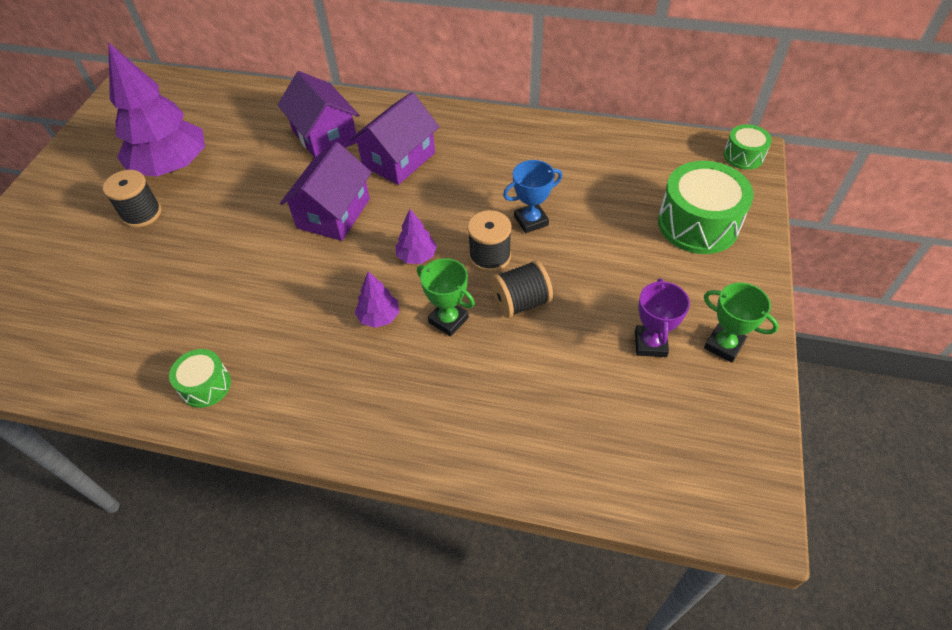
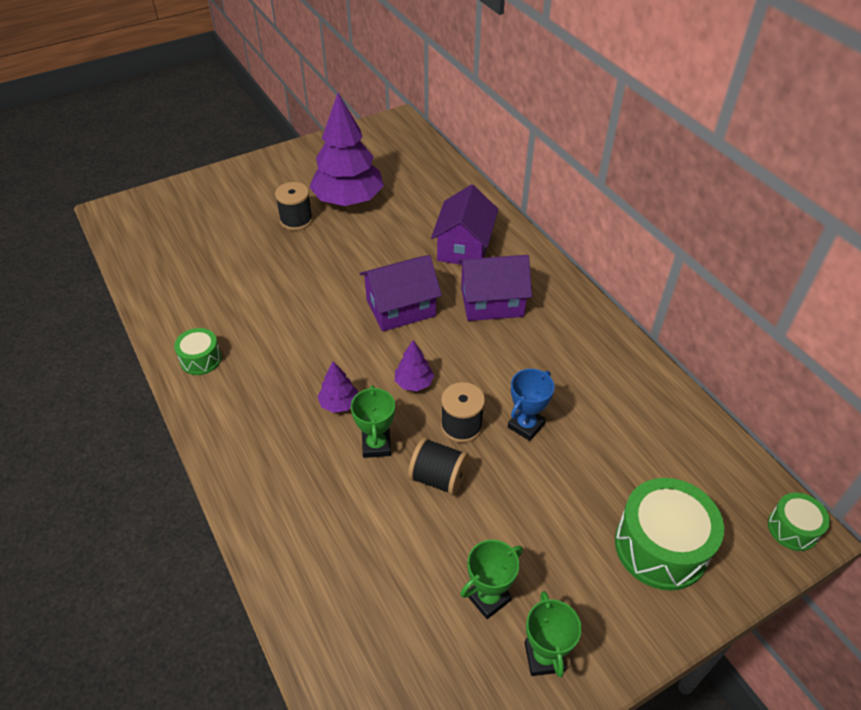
camera: 45 degrees right, 5 degrees down
(531, 221) = (526, 425): blue trophy -> blue trophy turned 75 degrees counterclockwise
(650, 344) = (488, 597): purple trophy -> green trophy

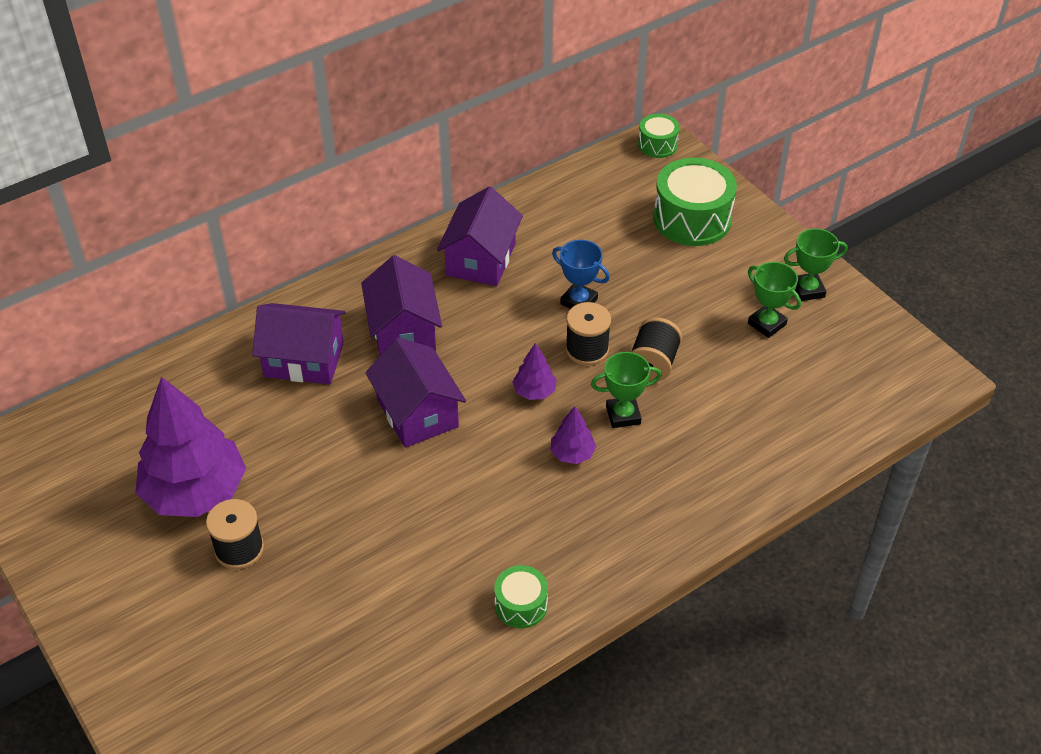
camera: 95 degrees left, 0 degrees up
(581, 356) = (481, 259): none -> purple house

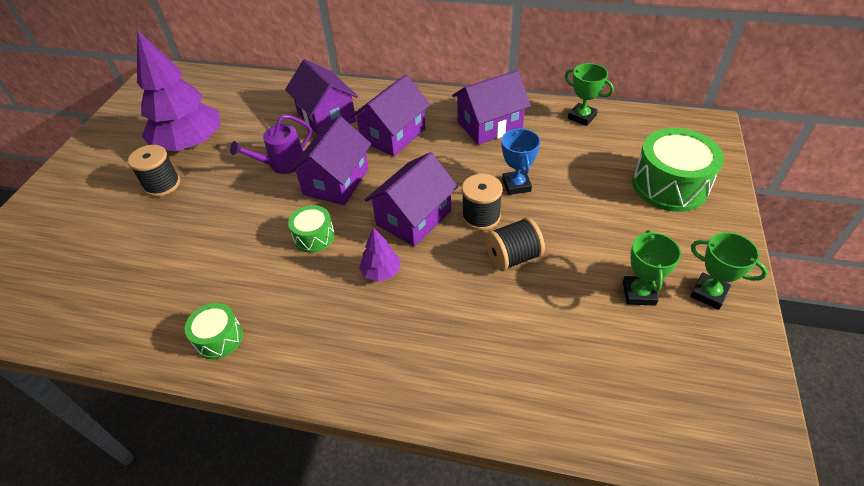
camera: 50 degrees right, 0 degrees up
(336, 436) = (283, 164): none -> purple watering can
(534, 391) = (413, 218): purple tree -> purple house
(623, 415) = (446, 274): green trophy -> green trophy (582, 117)
(657, 145) = (703, 127): green drum -> green drum (314, 237)

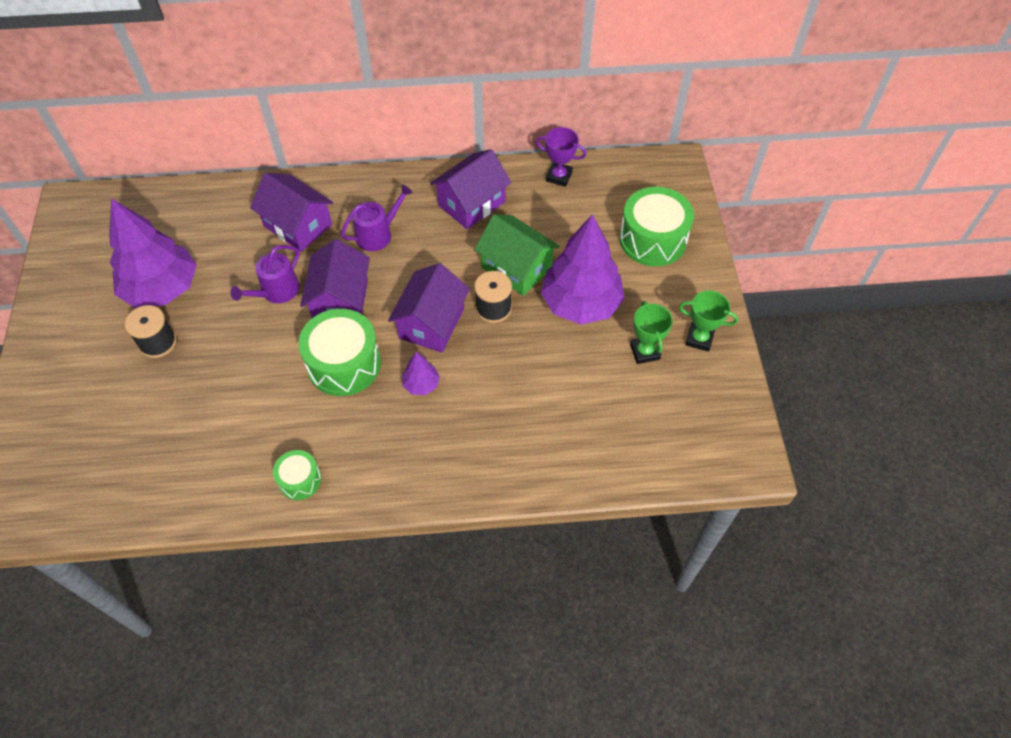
camera: 20 degrees left, 10 degrees up
(314, 237) = (344, 364): green drum -> green drum, size x1.86
(393, 135) = (377, 234): purple house -> purple watering can
(513, 257) = (533, 342): black spool -> none
(516, 185) = (516, 268): blue trophy -> green house
(575, 230) = (580, 303): none -> purple tree
(582, 117) = (559, 176): green trophy -> purple trophy

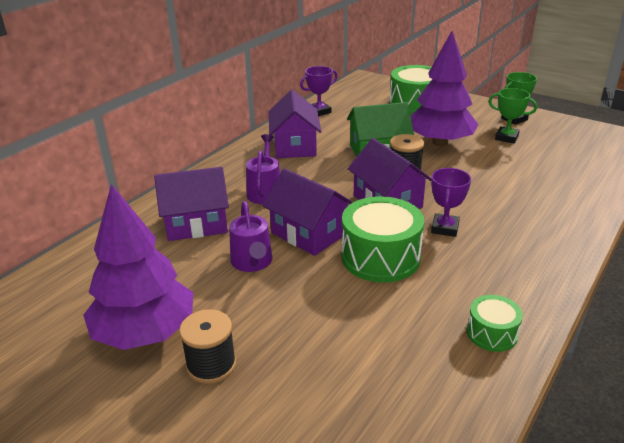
camera: 50 degrees left, 25 degrees down
(421, 384) = (445, 228): purple tree -> purple trophy

